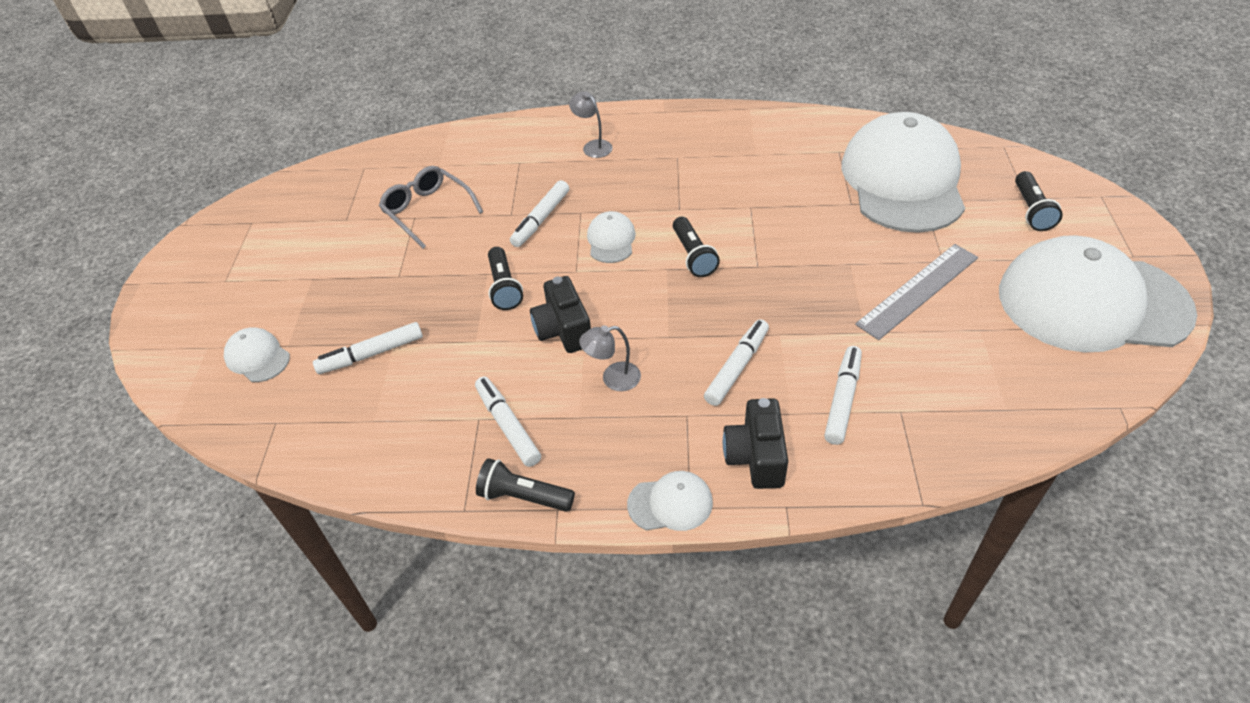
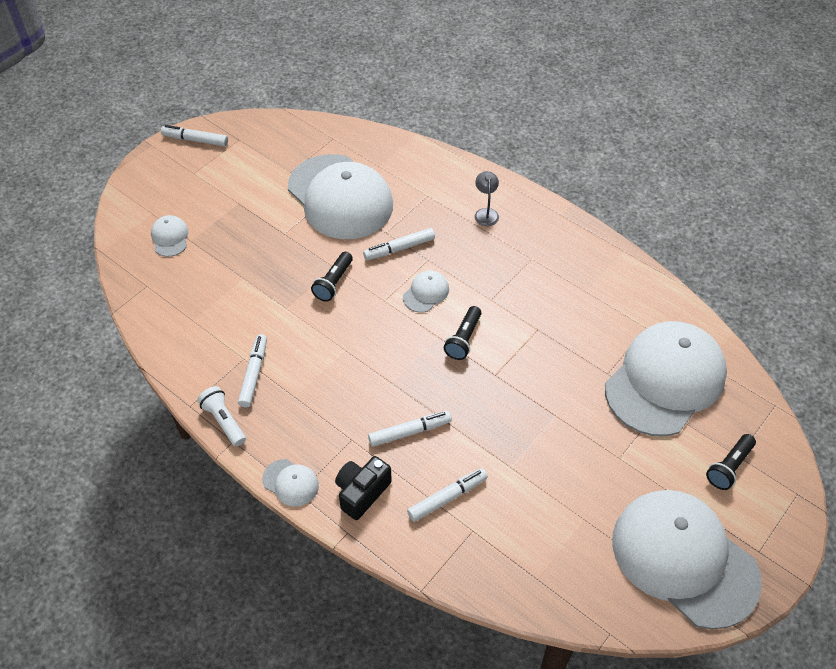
camera: 35 degrees right, 5 degrees up
(371, 354) = (226, 277): white marker -> white marker (195, 140)
(427, 211) = (340, 197): grey glasses -> white cap
(524, 497) = (224, 421): black flashlight -> white flashlight
(563, 330) = (338, 335): black camera -> none
(613, 378) = (335, 387): grey lamp -> none
(918, 290) = (577, 465): grey ruler -> none

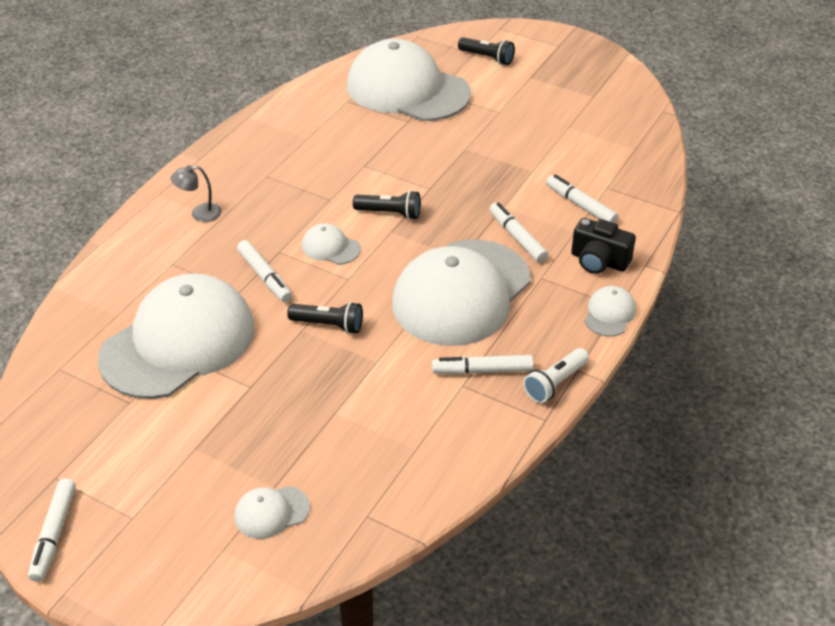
camera: 100 degrees left, 10 degrees down
(684, 559) = (581, 78): white cap -> white cap (461, 292)

